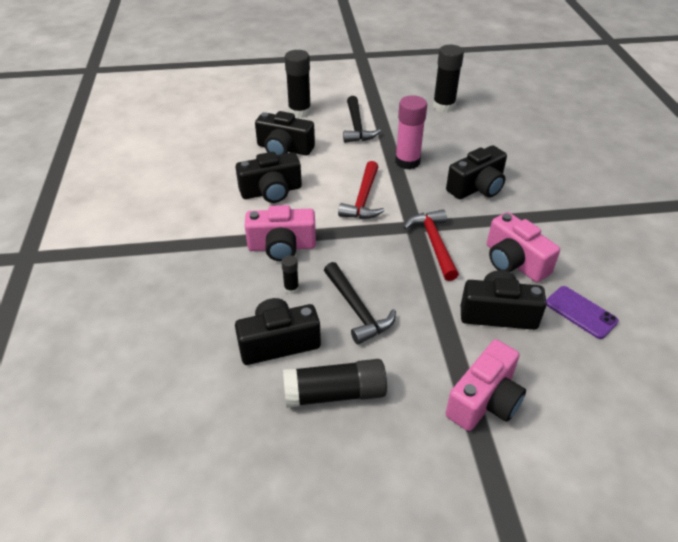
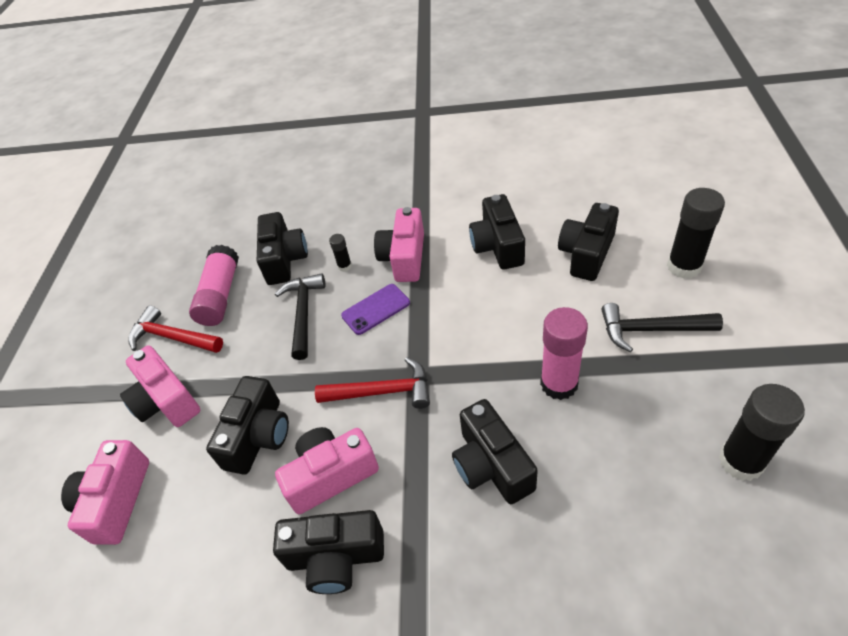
camera: 105 degrees right, 5 degrees up
(334, 393) = (220, 295): black glue stick -> pink glue stick
(357, 309) = (303, 313): black hammer -> black hammer turned 105 degrees clockwise
(363, 199) = (476, 328): red hammer -> red hammer (173, 337)
(569, 250) = (335, 557): none -> black camera
(581, 312) = (229, 530): purple phone -> purple phone (376, 309)
(597, 405) = (116, 501): none -> pink camera

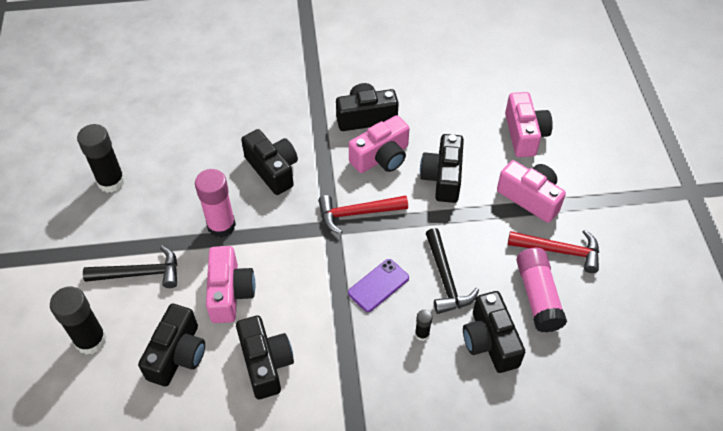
camera: 165 degrees right, 5 degrees up
(404, 258) = (361, 346): pink camera -> pink camera (230, 293)

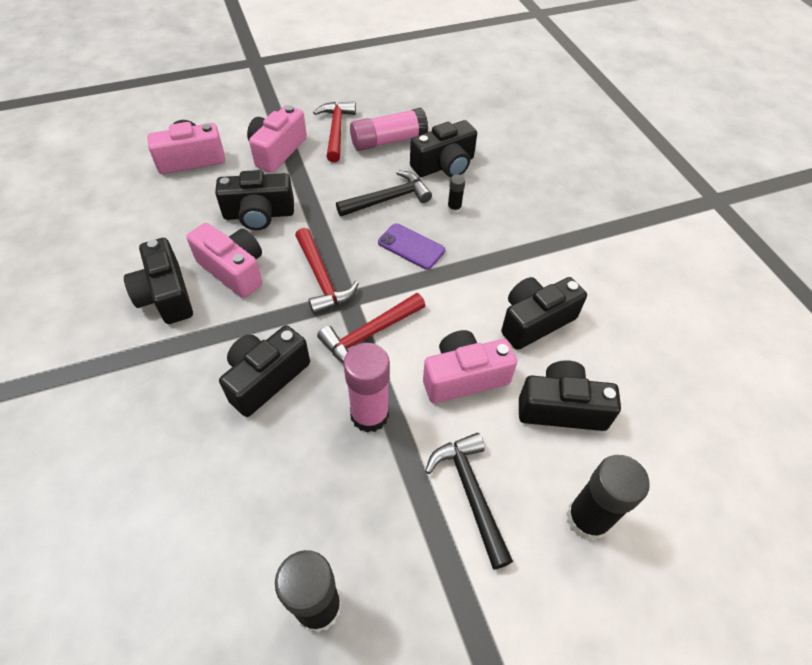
camera: 105 degrees left, 0 degrees up
(291, 237) = (369, 334): none -> red hammer

